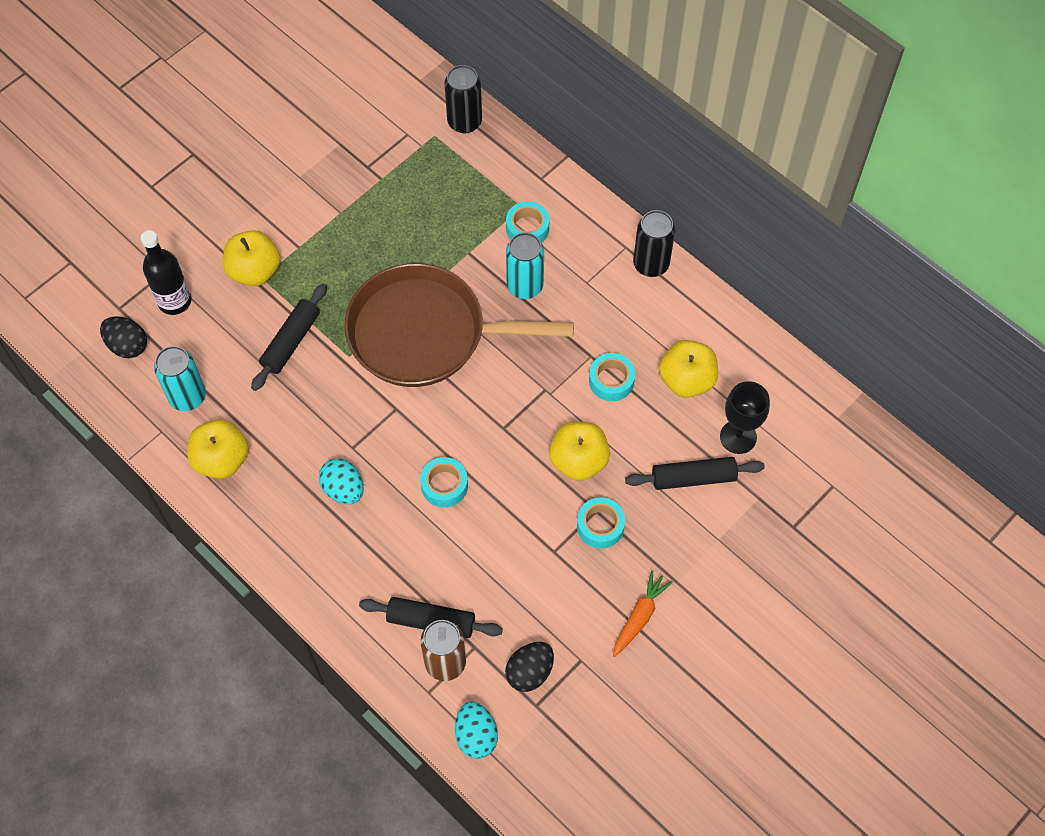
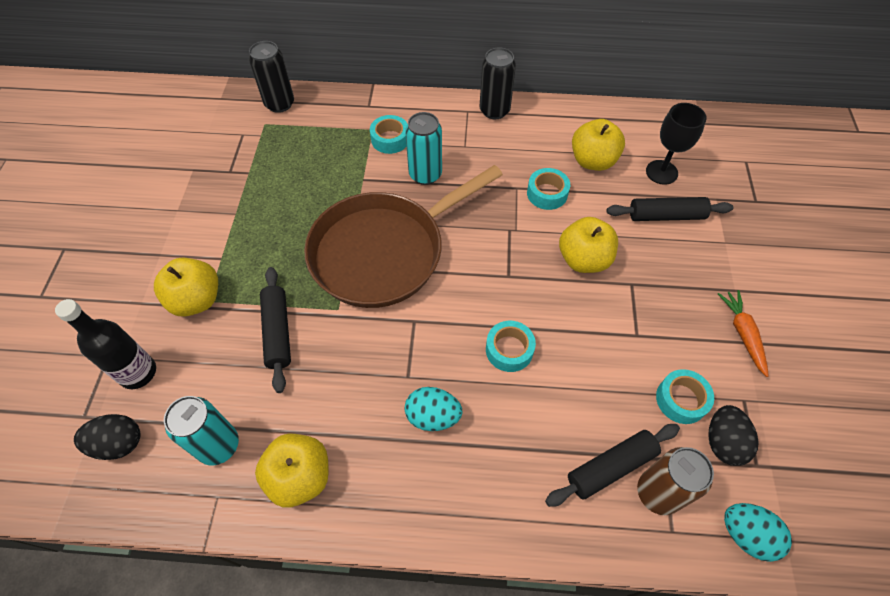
camera: 40 degrees left, 5 degrees down
(600, 526) = (646, 292): turquoise tape -> turquoise tape (681, 400)
(693, 478) = (666, 216): black rolling pin -> black rolling pin turned 45 degrees clockwise

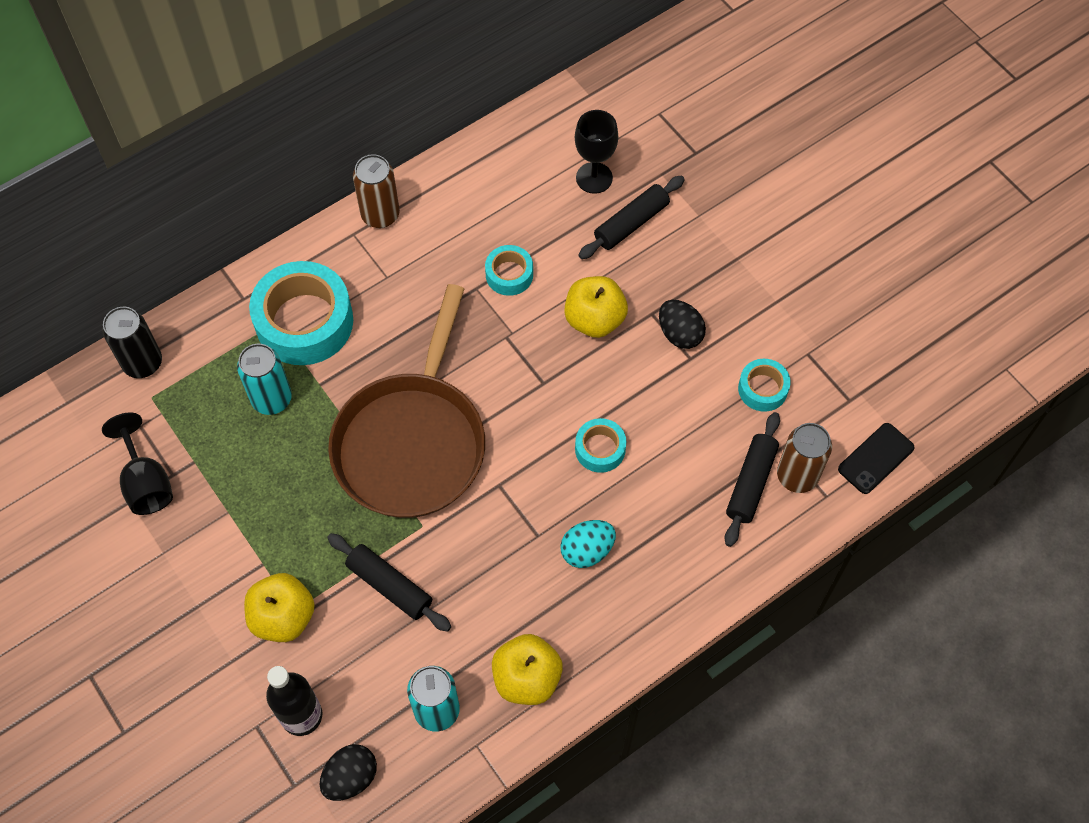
camera: 40 degrees left, 5 degrees up
(212, 165) = (146, 482): none -> black goblet
(390, 139) = (304, 322): turquoise tape -> turquoise tape, size x2.01
(425, 174) = (376, 336): turquoise can -> turquoise can (271, 399)
(494, 110) = (380, 215): black can -> brown can
(592, 161) = (523, 209): yellow apple -> none
(723, 442) = (815, 400): black egg -> black egg (679, 334)
(742, 334) = (769, 295): orange carrot -> none
(746, 535) = (875, 458): turquoise egg -> black phone

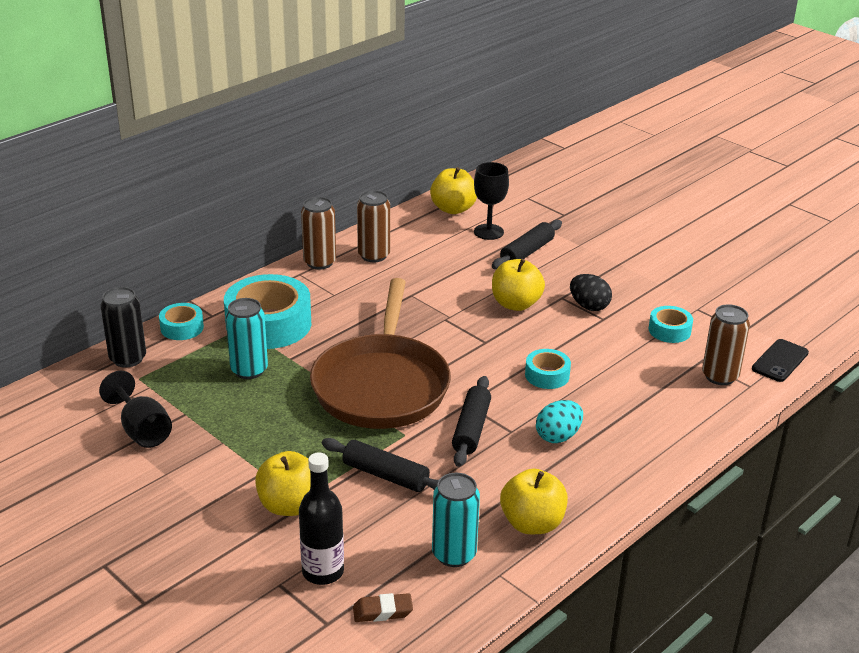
camera: 10 degrees left, 30 degrees down
(350, 777) = (382, 611): black egg -> brown eraser
(446, 209) = (374, 255): none -> brown can
(509, 274) = (436, 286): turquoise tape -> turquoise tape (182, 328)
(560, 127) = (453, 209): none -> yellow apple
(751, 483) = (683, 384): black rolling pin -> black rolling pin (471, 429)

